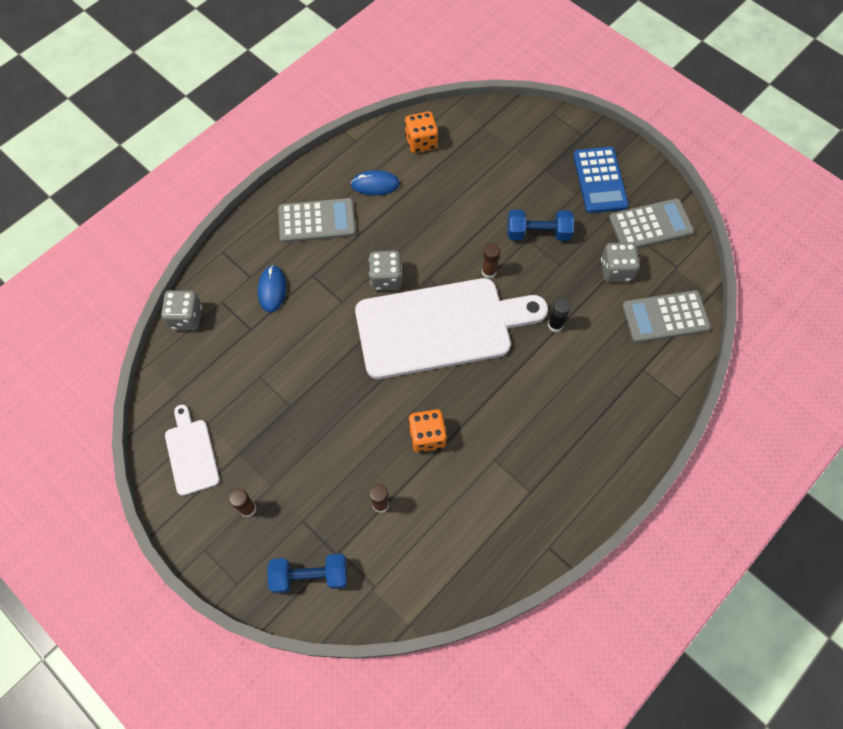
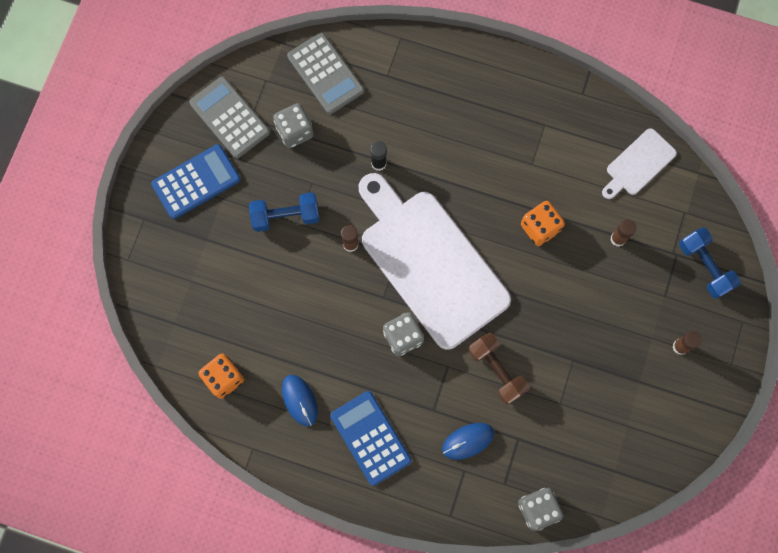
camera: 115 degrees left, 10 degrees up
(191, 453) = (661, 424): white cutting board -> white cutting board (638, 164)
(317, 221) = (370, 438): grey calculator -> blue calculator
(317, 338) = (496, 370): none -> brown dumbbell
(538, 233) = (285, 216): blue dumbbell -> blue dumbbell turned 75 degrees counterclockwise

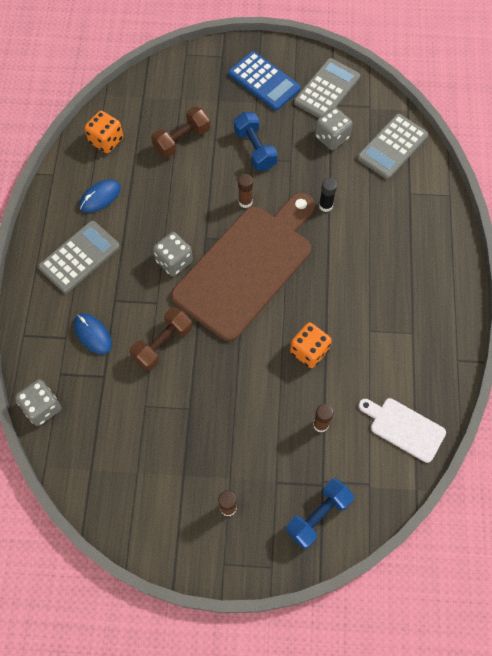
camera: 75 degrees right, 10 degrees down
(249, 292) = (182, 140): none -> brown dumbbell
(370, 438) = (79, 257): blue calculator -> grey calculator
(430, 263) = (247, 266): white cutting board -> brown cutting board

